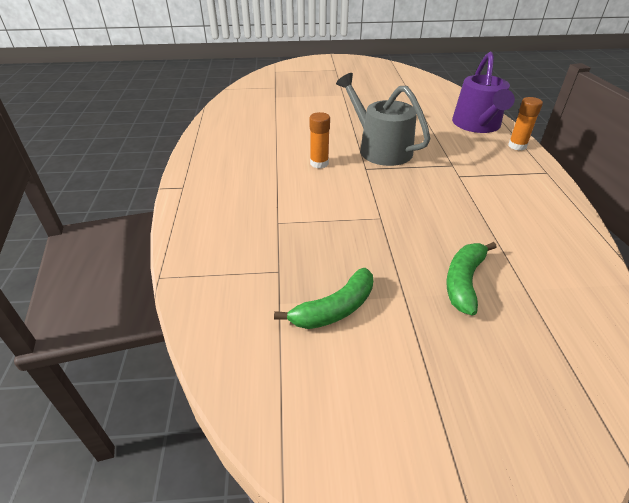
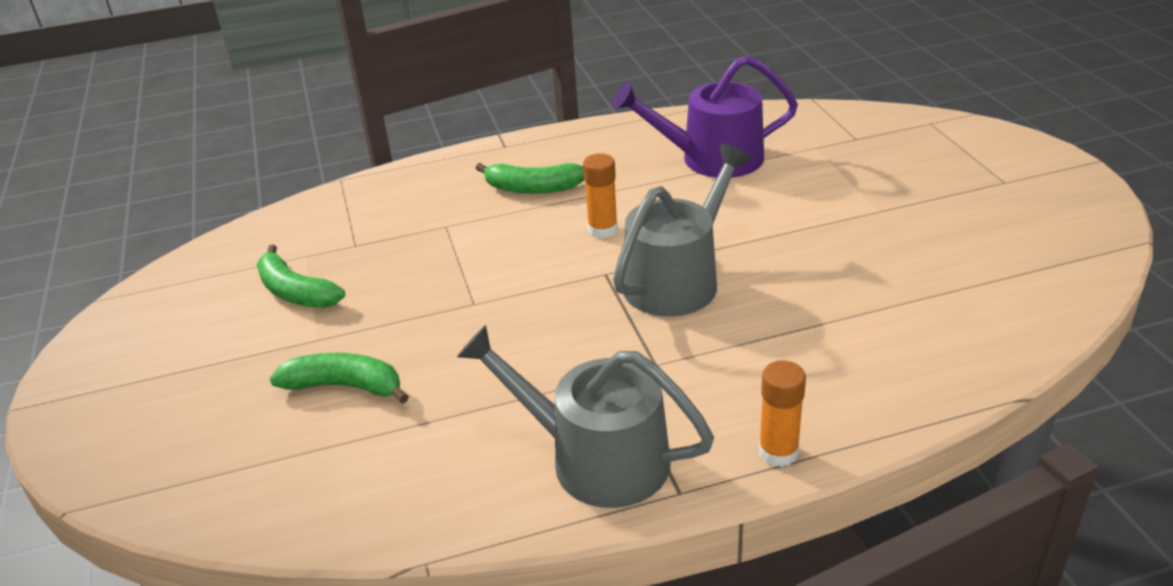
camera: 80 degrees right, 5 degrees down
(253, 181) = (533, 188): none -> green banana
(477, 125) = (850, 393): purple watering can -> purple watering can (711, 159)
(527, 191) = (596, 459): none -> grey watering can

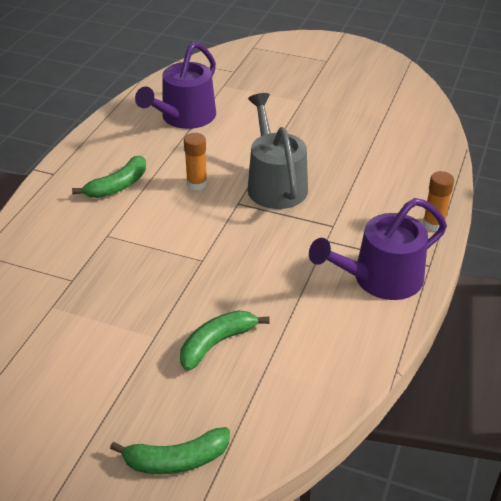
camera: 55 degrees left, 5 degrees up
(295, 292) = (89, 327): green banana -> green banana (176, 460)
(596, 459) = (380, 279): grey watering can -> purple watering can

